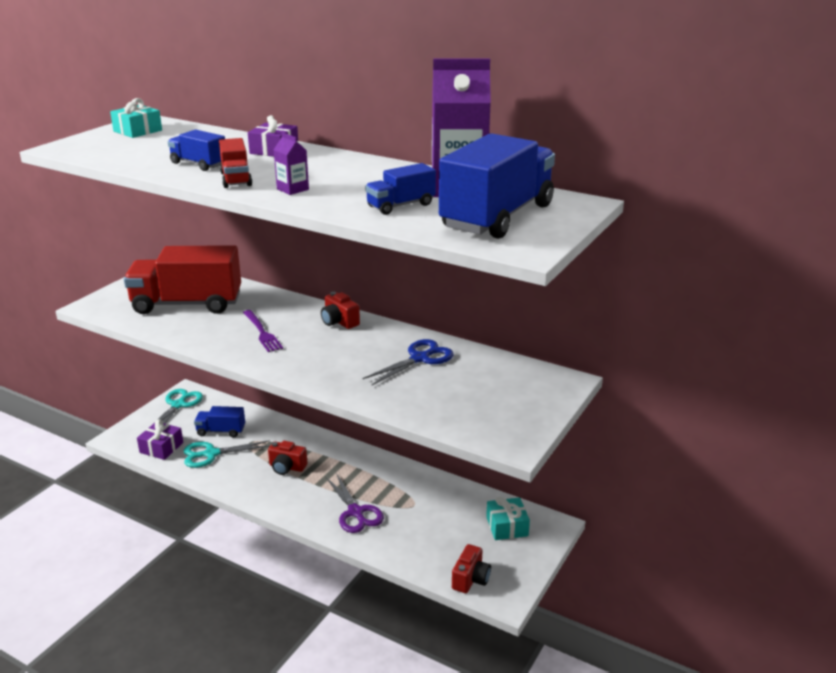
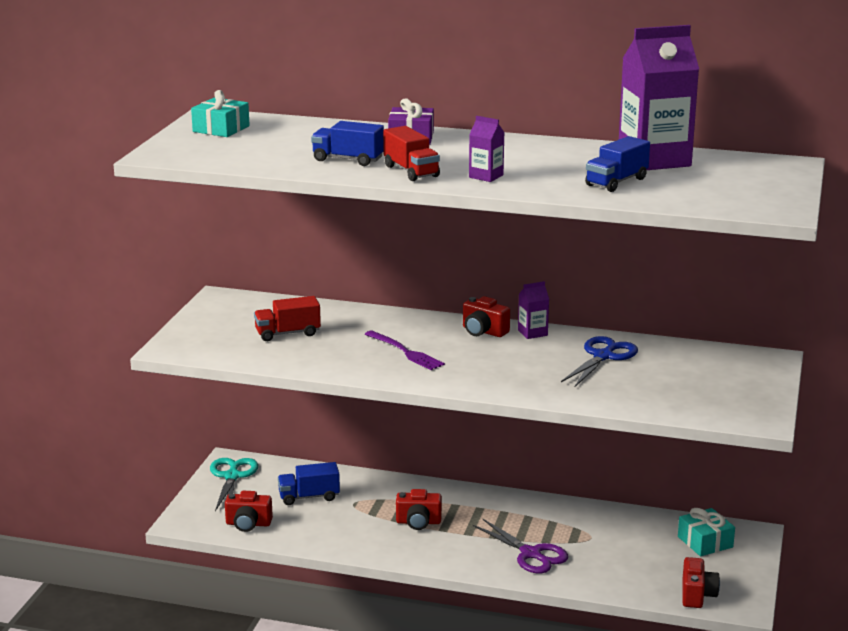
camera: 15 degrees left, 5 degrees down
(161, 447) = (248, 524): purple gift -> red camera
(187, 304) = (288, 333): red truck -> red truck, size x0.49
(211, 454) = (316, 522): turquoise scissors -> none
(378, 328) = (532, 333): none -> purple carton
(497, 217) = (722, 184): blue truck -> none

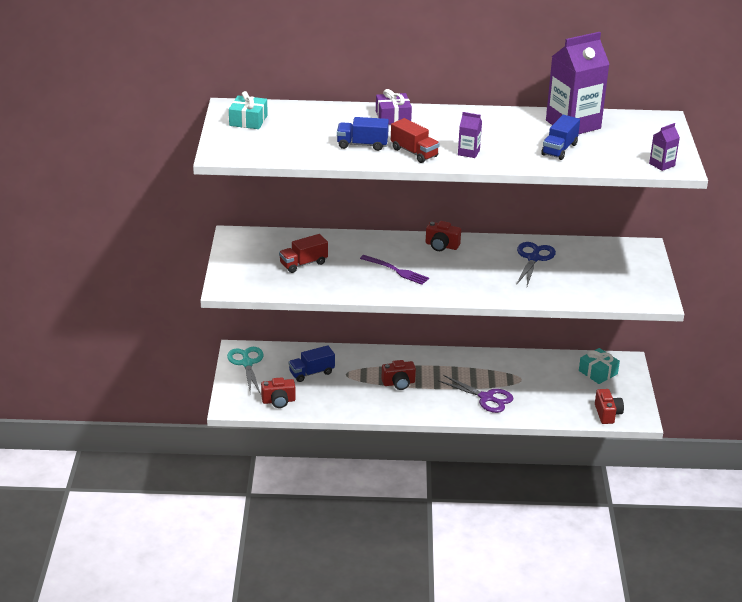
camera: 15 degrees left, 10 degrees up
(532, 333) = (476, 243): purple carton -> purple carton (662, 165)

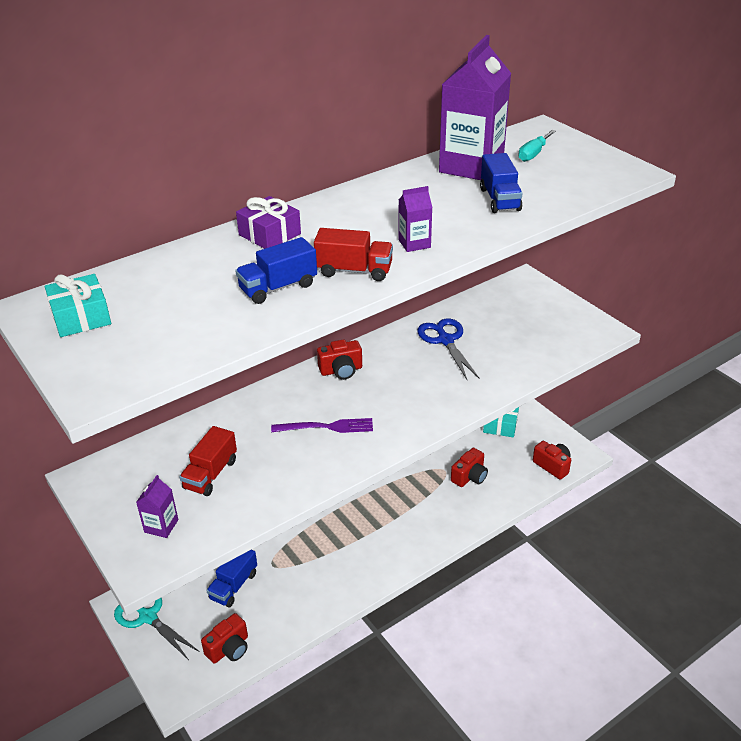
camera: 35 degrees left, 5 degrees up
(398, 383) = (337, 544): red camera -> red camera (469, 477)
(486, 398) = (435, 511): purple scissors -> none
(629, 132) = (533, 154): none -> turquoise screwdriver
(662, 165) = (615, 176): purple carton -> purple carton (161, 526)

